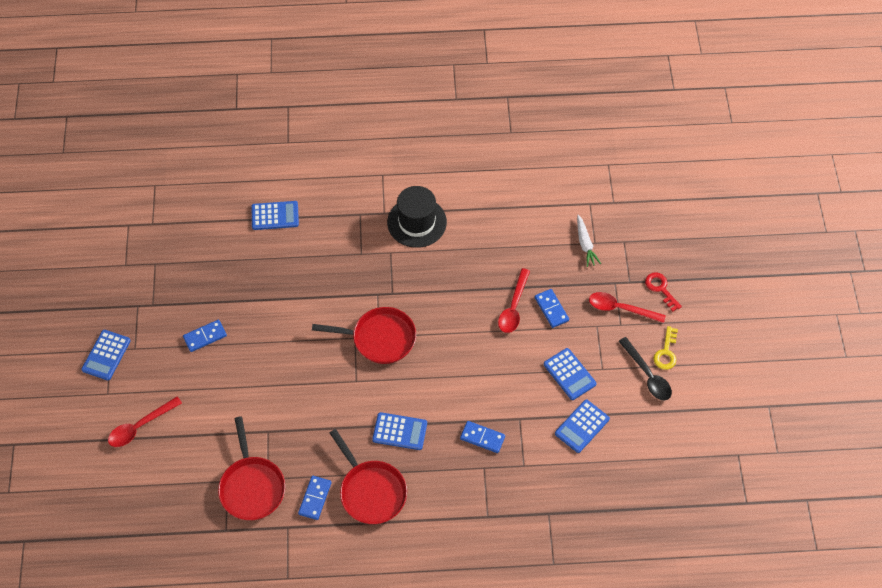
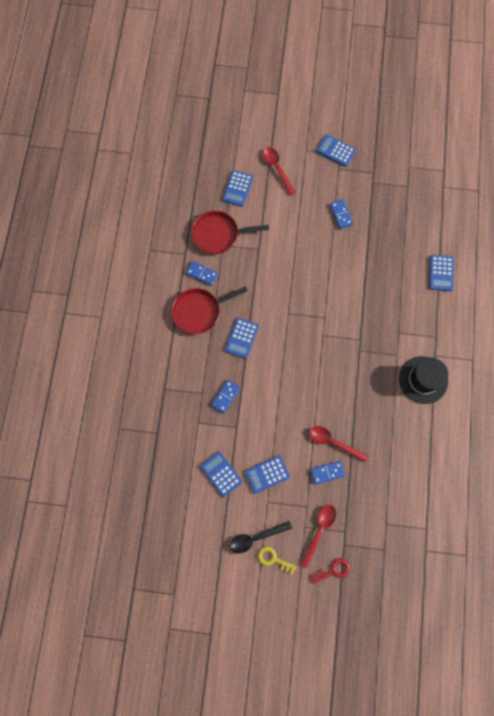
camera: 100 degrees right, 15 degrees up
(176, 474) = (237, 188): none -> blue calculator
(380, 338) = (321, 335): red pan -> none
(585, 244) = (385, 515): white carrot -> none

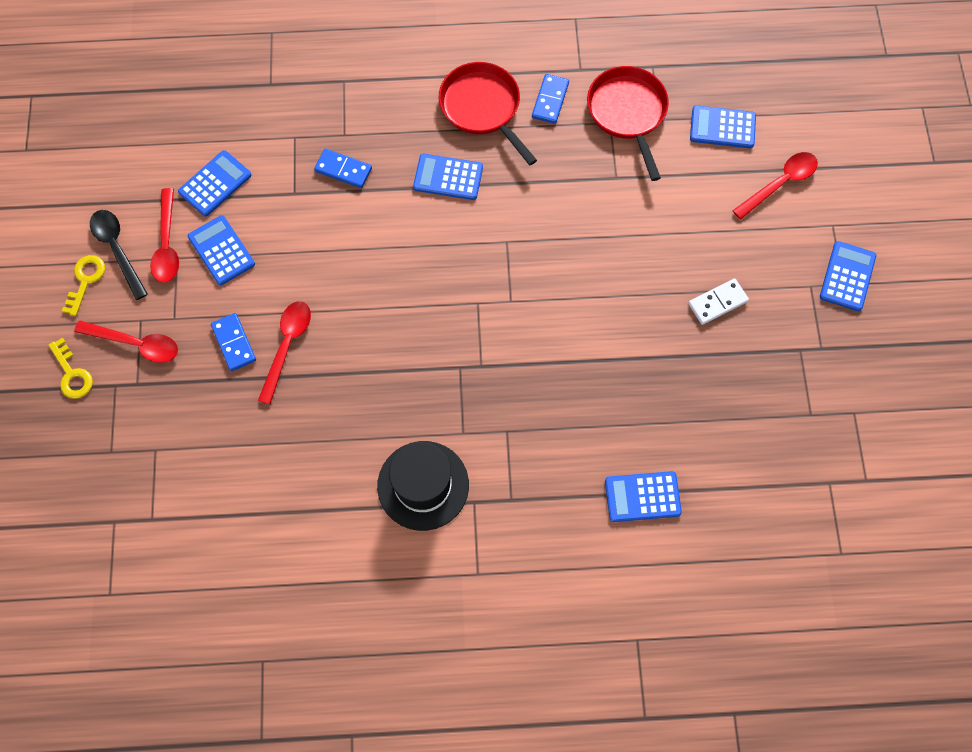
camera: 80 degrees right, 5 degrees down
(257, 506) = (167, 244): none -> red spoon
(333, 570) = (72, 374): red key -> yellow key
(341, 215) = (717, 303): blue domino -> white domino

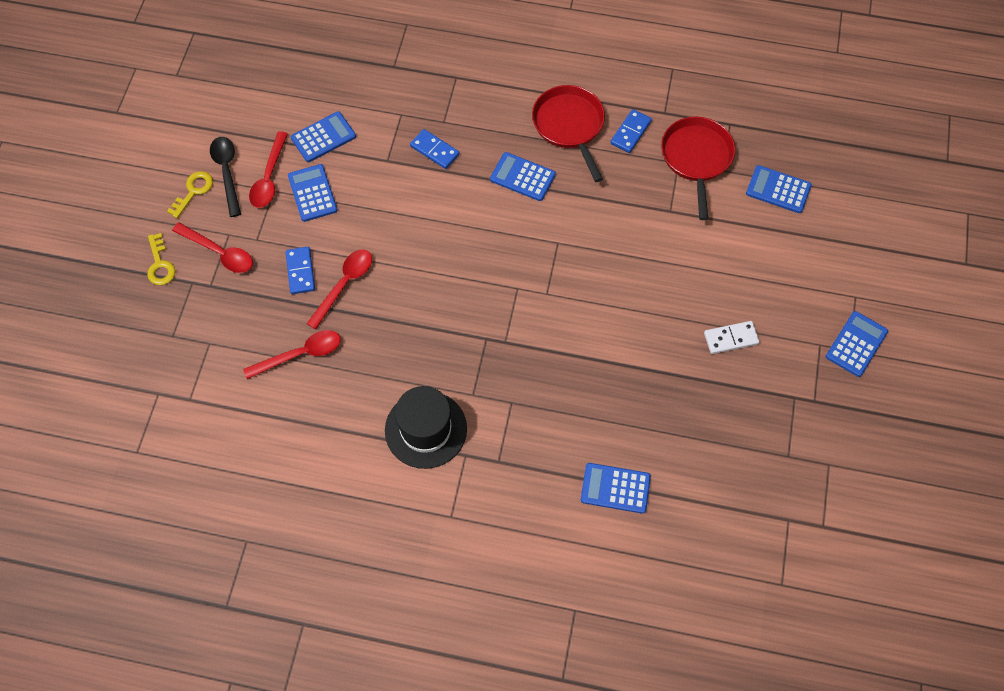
camera: 15 degrees right, 5 degrees down
(780, 183) = (817, 249): red spoon -> red spoon (300, 354)

